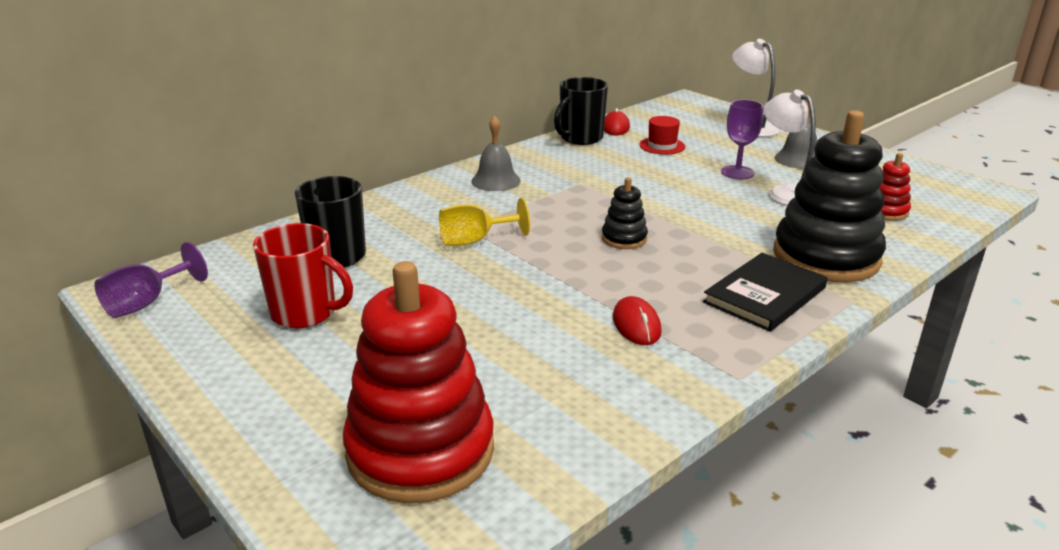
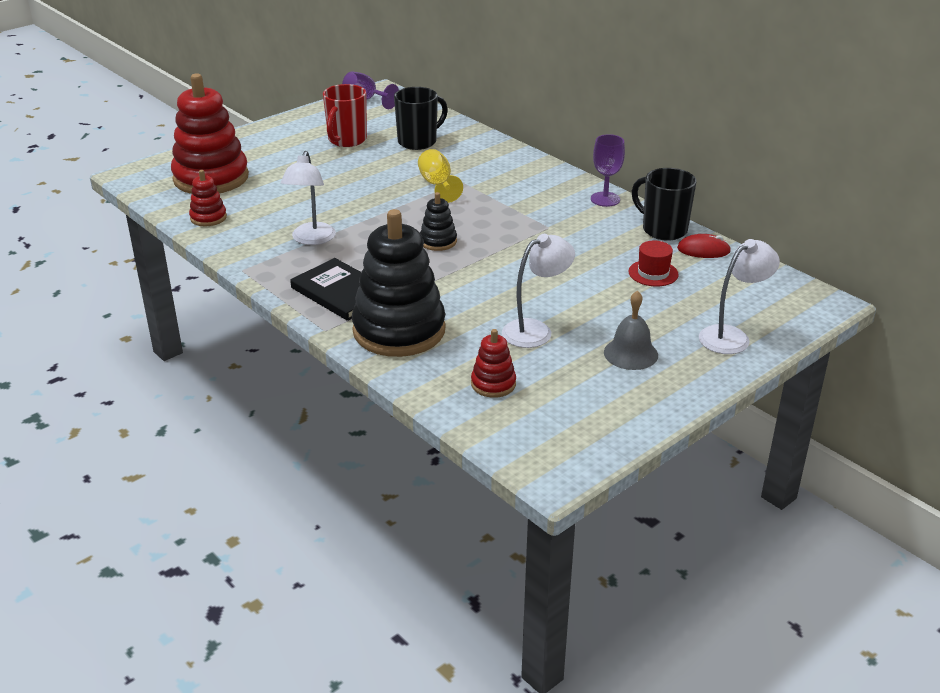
camera: 90 degrees right, 5 degrees up
(495, 181) = (549, 190): grey bell -> none
(580, 433) = (208, 218): none -> red stacking toy
(636, 324) = (311, 239): red mouse -> white lamp
(737, 172) = (585, 310): purple goblet -> purple goblet (605, 199)

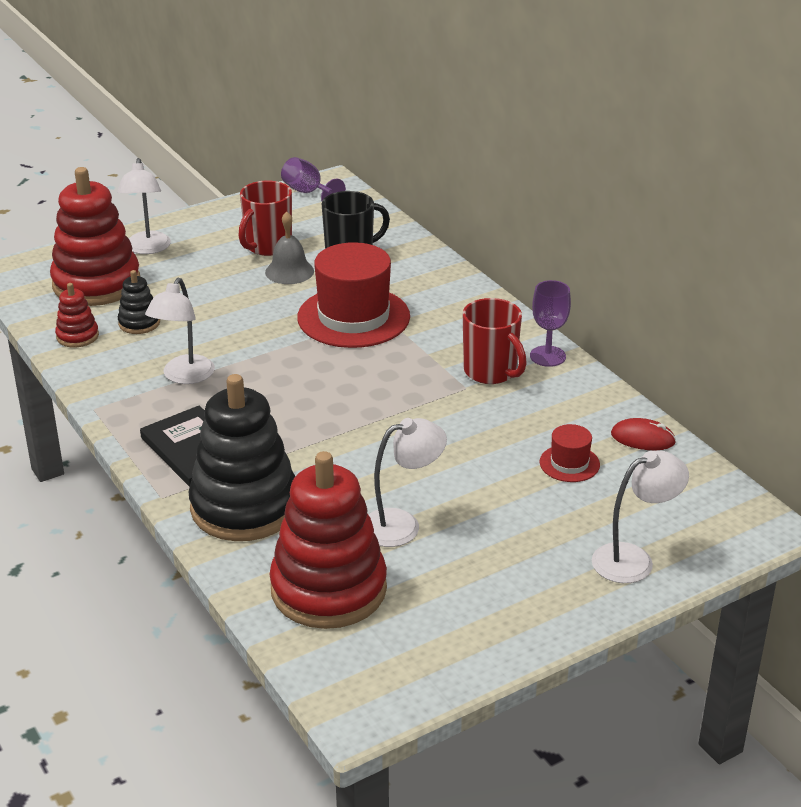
camera: 10 degrees right, 0 degrees up
(245, 149) = (147, 248): none -> white lamp
(437, 185) = (353, 317): yellow goblet -> red hat
(438, 241) = (328, 394): black stacking toy -> black stacking toy (139, 323)
(493, 384) = (328, 589): red stacking toy -> red stacking toy, size x2.19
(564, 214) = (491, 372): none -> red mug
(630, 353) = (503, 568): grey bell -> grey bell (289, 271)
(663, 230) = (603, 405): black mug -> none

